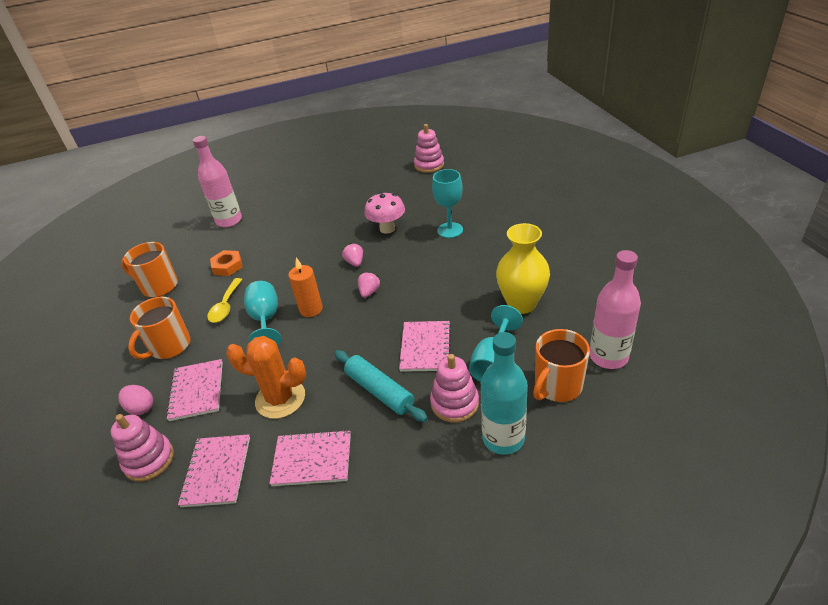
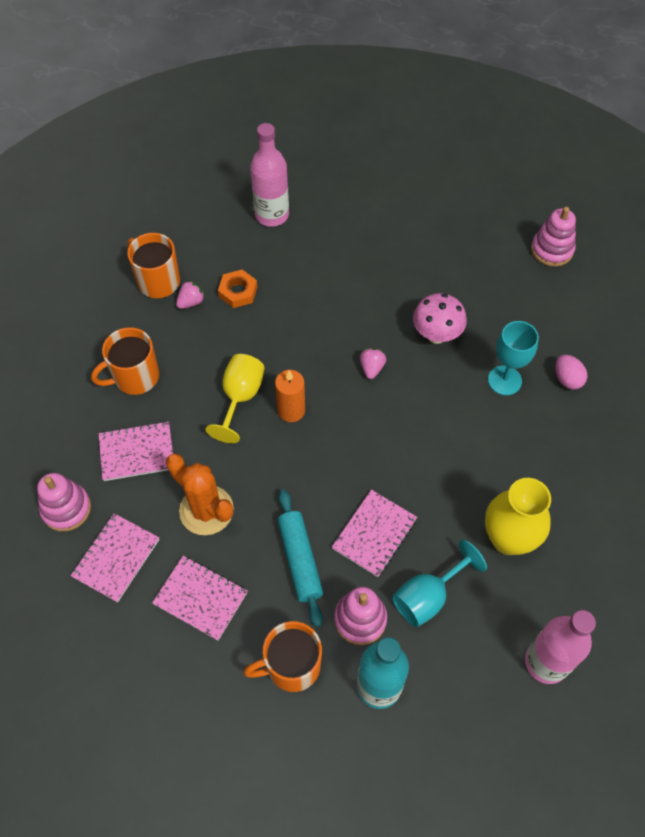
camera: 25 degrees right, 20 degrees up
(141, 408) = (81, 442): pink egg -> pink egg (567, 379)
(196, 391) = (137, 452): pink notebook -> pink notebook turned 60 degrees clockwise
(225, 306) = (210, 353): yellow spoon -> none
(266, 320) = (240, 397): turquoise goblet -> yellow goblet
(369, 292) = (362, 422): pink strawberry -> pink strawberry (191, 302)
(557, 386) = (469, 663): orange mug -> orange mug (291, 666)

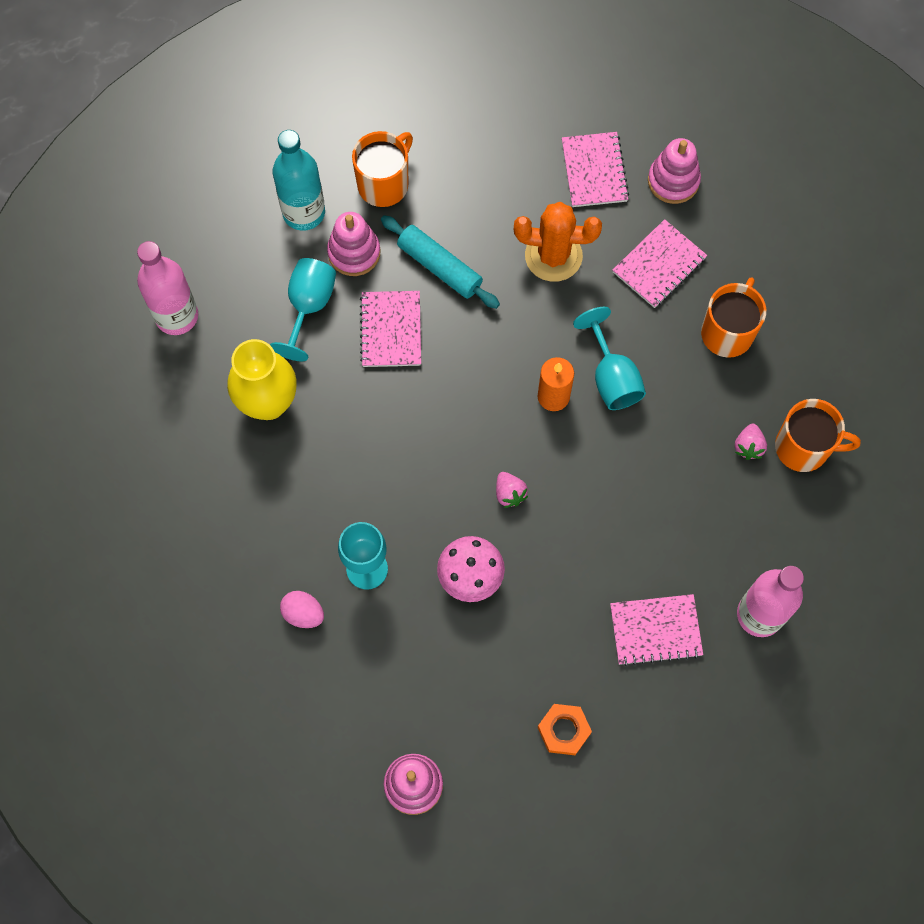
camera: 145 degrees right, 10 degrees up
(201, 598) = (498, 186): pink notebook -> pink notebook (655, 630)
(238, 292) = (712, 491): orange nut -> orange nut (564, 730)
(240, 397) = (611, 377): yellow goblet -> turquoise goblet

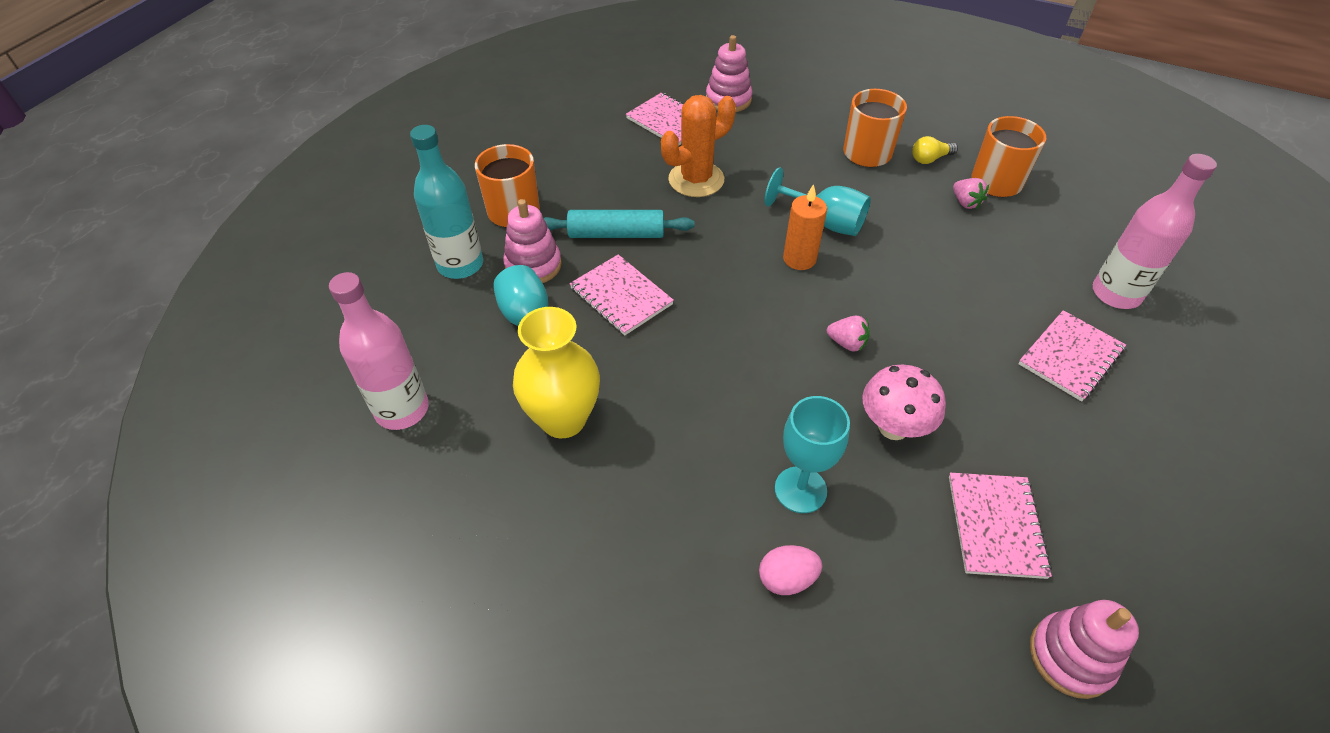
camera: 40 degrees left, 20 degrees down
(564, 730) = (1114, 488): orange nut -> none
(659, 265) = (775, 144): pink notebook -> pink notebook (996, 526)
(774, 380) = (930, 159): none -> yellow light bulb

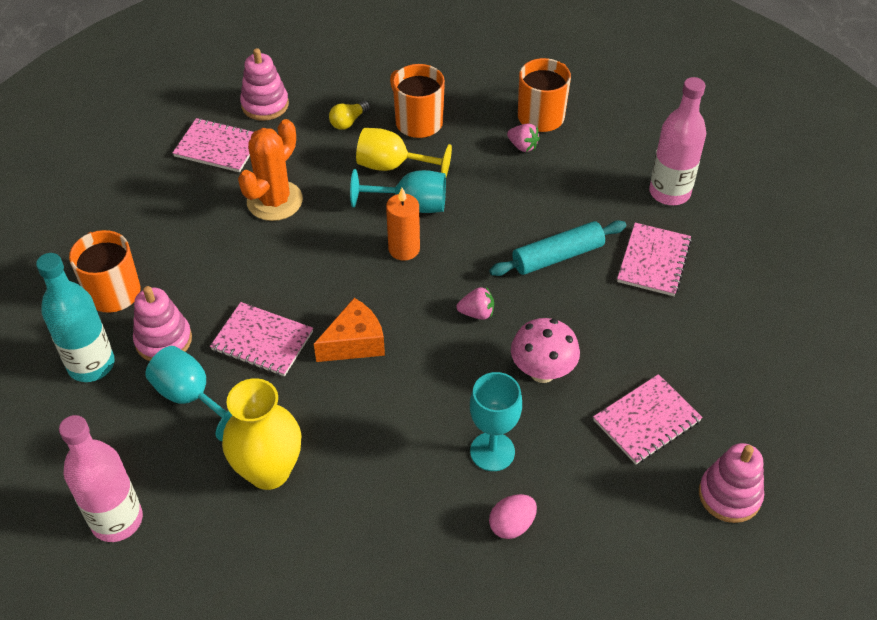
camera: 25 degrees left, 0 degrees up
(616, 234) = (226, 282): turquoise rolling pin -> turquoise rolling pin (557, 256)
(708, 328) = (354, 343): none -> orange cheese
(823, 183) = (393, 166): none -> yellow goblet
(930, 159) = (476, 111): yellow light bulb -> yellow light bulb (348, 122)
(996, 526) = (647, 421): pink notebook -> pink notebook turned 75 degrees clockwise

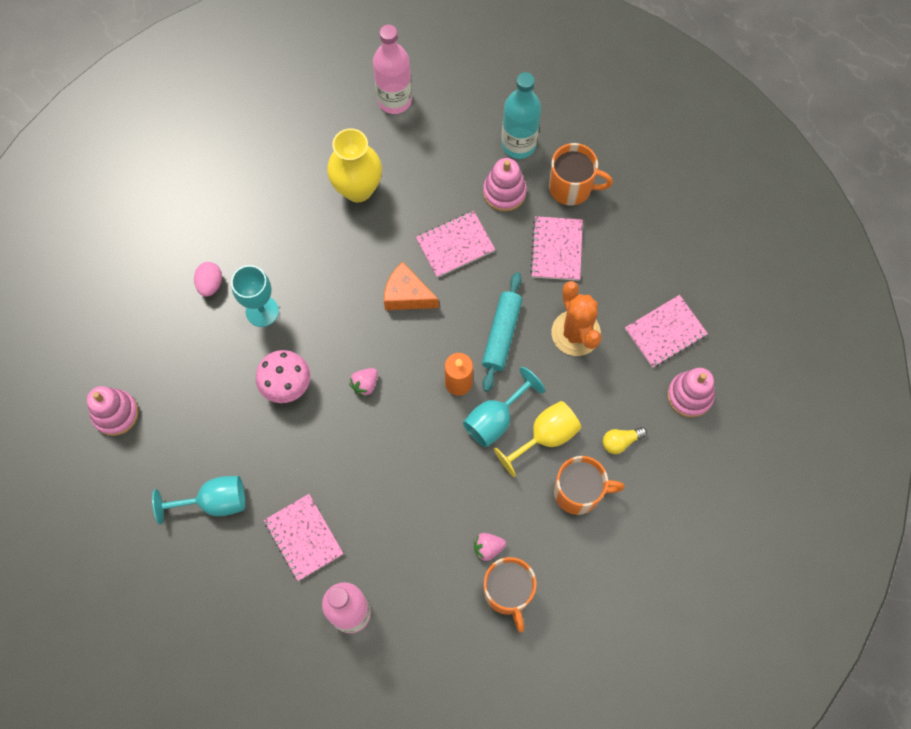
camera: 130 degrees right, 20 degrees up
(192, 397) = (445, 181): turquoise goblet -> turquoise goblet (214, 502)
(348, 122) = (620, 441): yellow light bulb -> yellow light bulb turned 105 degrees counterclockwise
(354, 343) = (407, 295): orange cheese -> orange cheese turned 105 degrees clockwise
(557, 256) = (364, 477): turquoise rolling pin -> turquoise rolling pin (501, 334)
(647, 421) = (200, 414): pink notebook -> pink notebook (556, 249)

